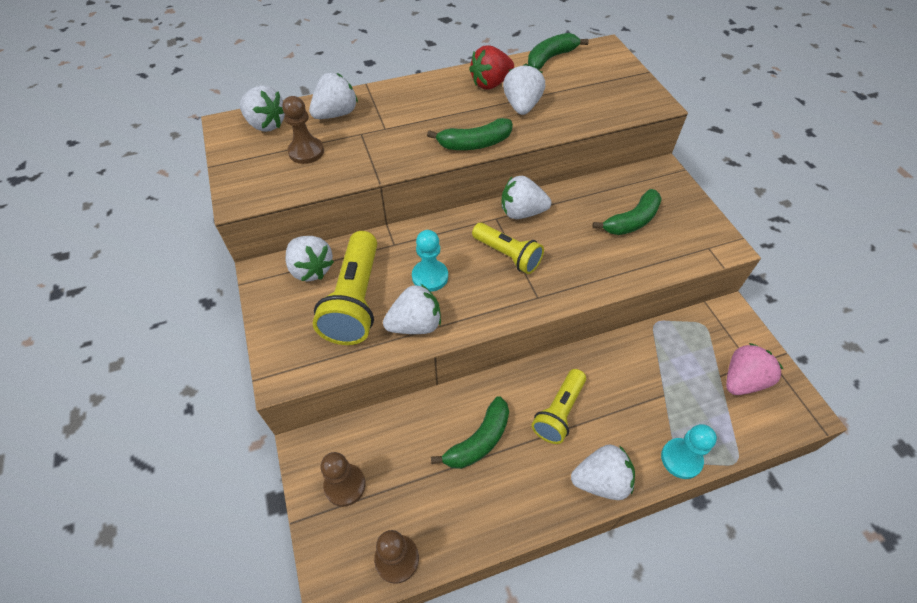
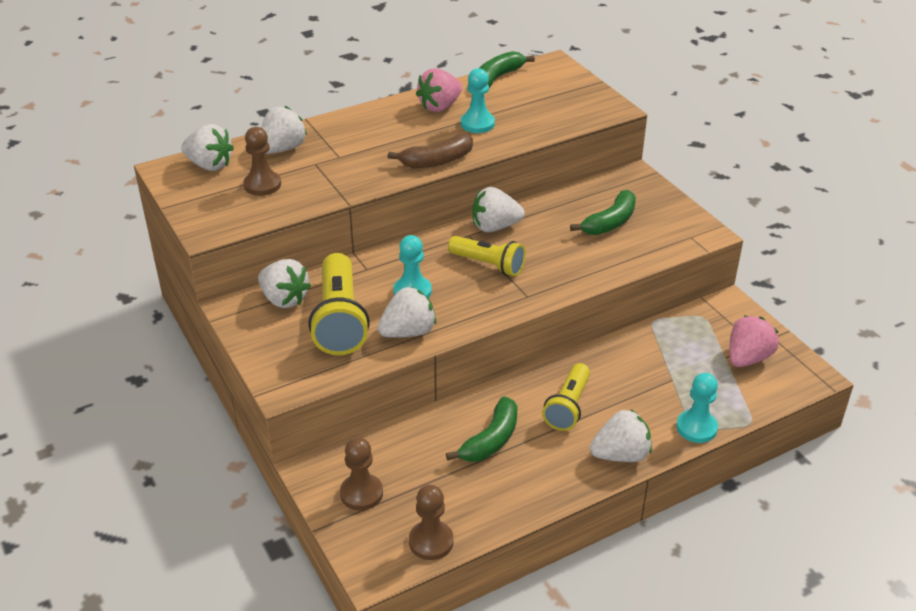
camera: 10 degrees left, 15 degrees down
(475, 144) = (437, 161): green banana -> brown banana
(491, 83) = (440, 106): red strawberry -> pink strawberry
(522, 106) = (477, 124): white strawberry -> turquoise pawn

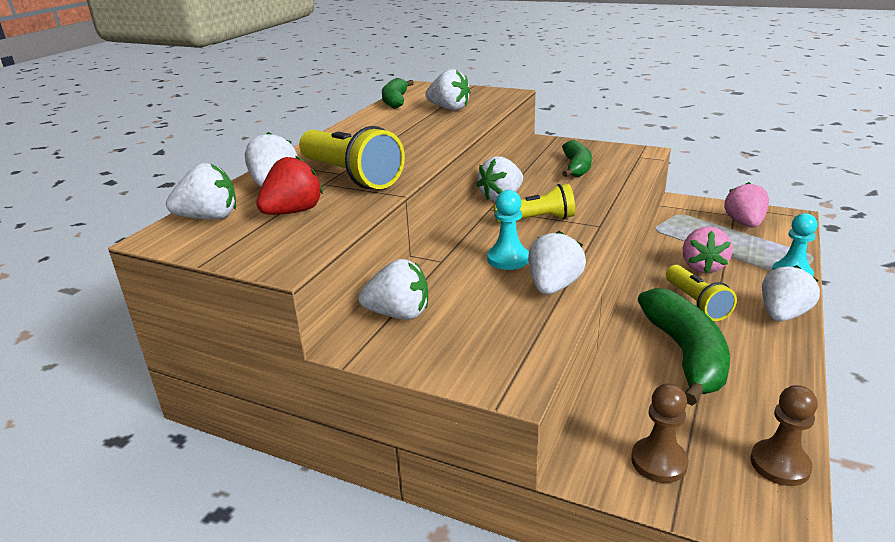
camera: 35 degrees left, 10 degrees down
(262, 185) = (293, 212): brown pawn -> red strawberry
(340, 320) = (478, 305): yellow flashlight -> yellow flashlight (351, 176)
(437, 161) = (433, 149): brown banana -> none
(440, 106) = (378, 124): pink strawberry -> pink strawberry (702, 266)
(477, 124) = (426, 124): turquoise pawn -> none
(491, 440) = (685, 355): green banana -> green banana, size x1.55
(526, 110) = (449, 108): none -> white strawberry

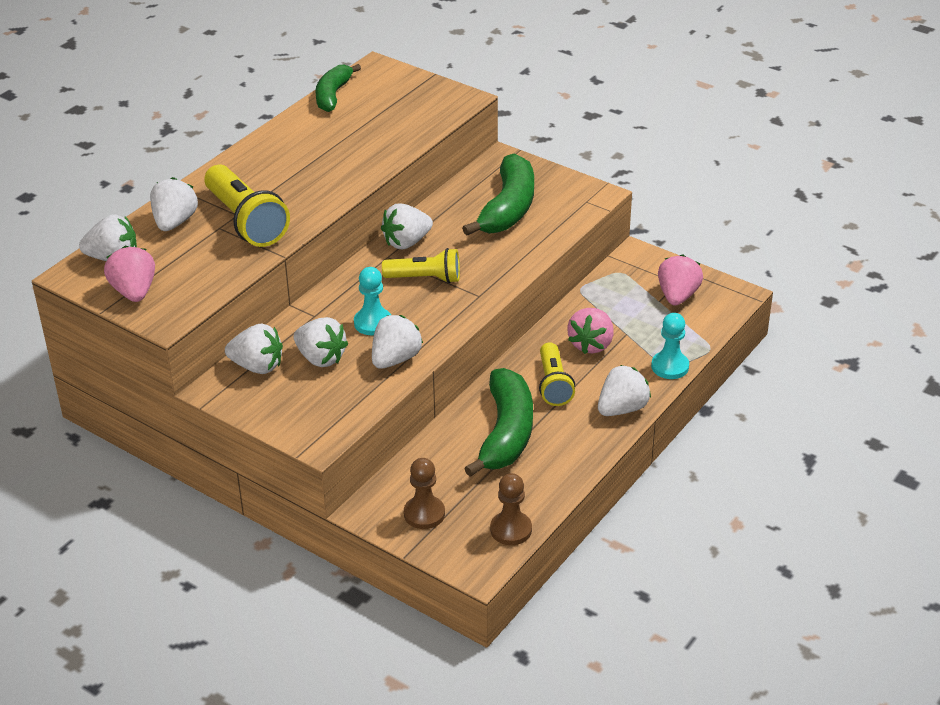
camera: 10 degrees right, 10 degrees up
(239, 242) = (134, 292): none -> pink strawberry
(293, 212) = (184, 262): red strawberry -> none
(449, 108) = (383, 121): white strawberry -> white strawberry (321, 358)
(576, 167) = (508, 208): green banana -> green banana, size x1.55

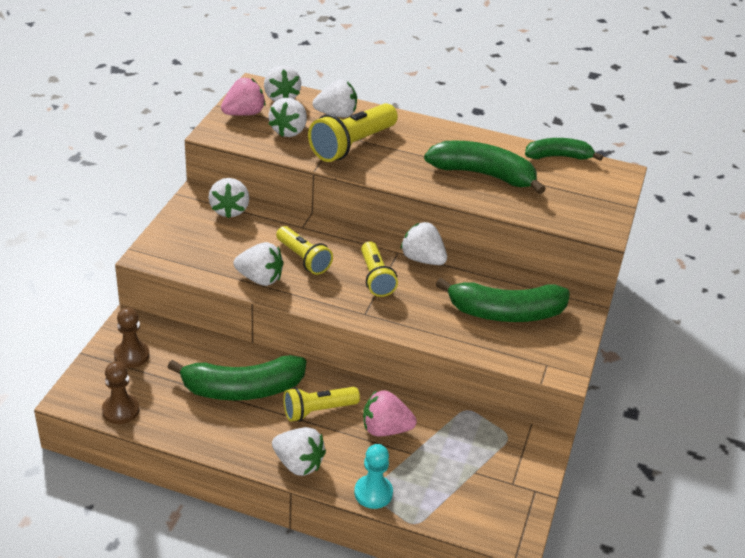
camera: 70 degrees right, 0 degrees up
(321, 358) = (249, 239): white strawberry -> white strawberry (289, 131)
(343, 146) = (483, 175): none -> green banana
(373, 323) = (303, 259): turquoise pawn -> yellow flashlight
(677, 296) = (489, 486): pink strawberry -> none

